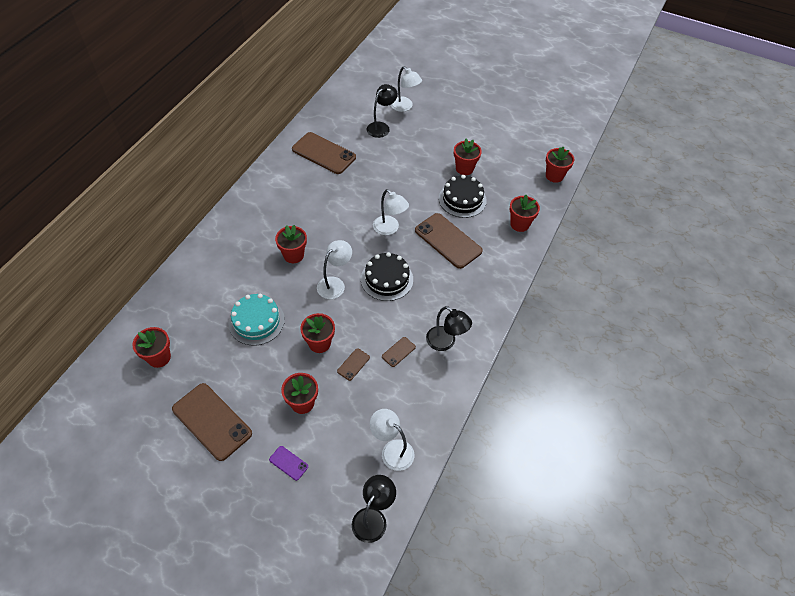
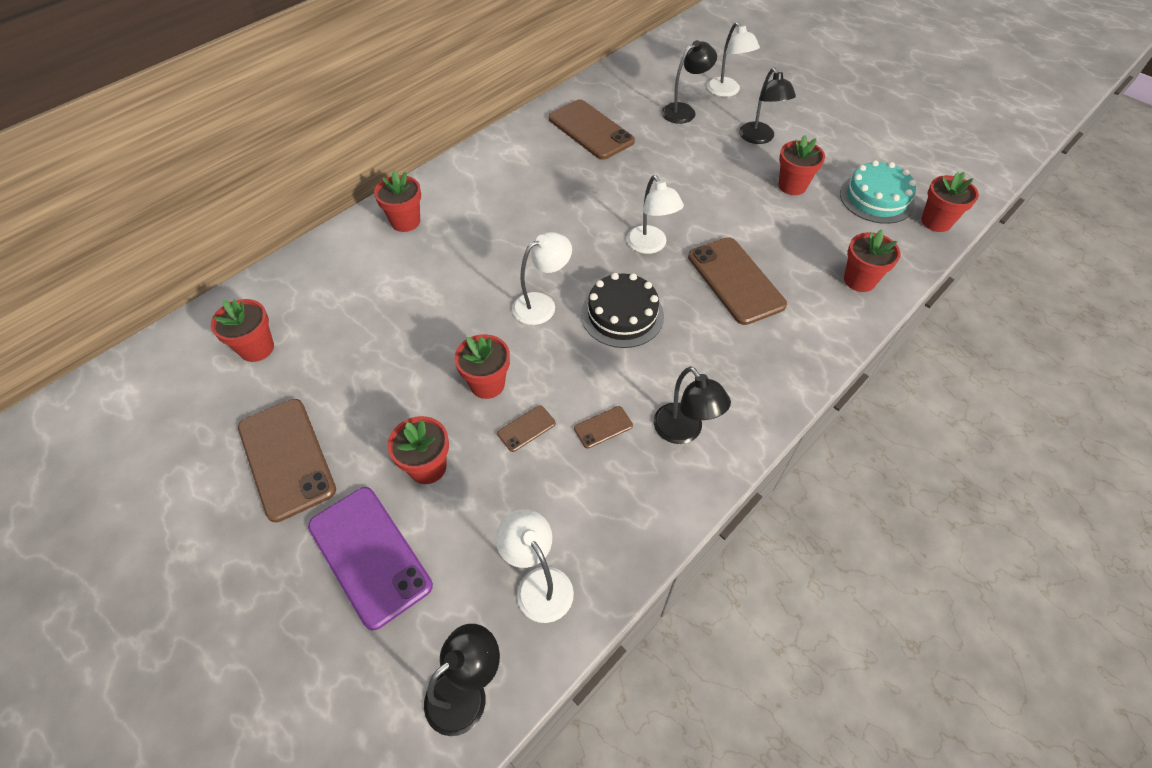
camera: 20 degrees right, 0 degrees up
(256, 321) = (409, 331): turquoise cake -> turquoise cake (876, 198)
(288, 463) = (369, 555): purple phone -> purple phone, size x2.24
(293, 255) = (498, 252): red flower pot -> red flower pot (405, 221)
(435, 138) = (759, 138): none -> black lamp
(462, 199) = (776, 227): black cake -> none

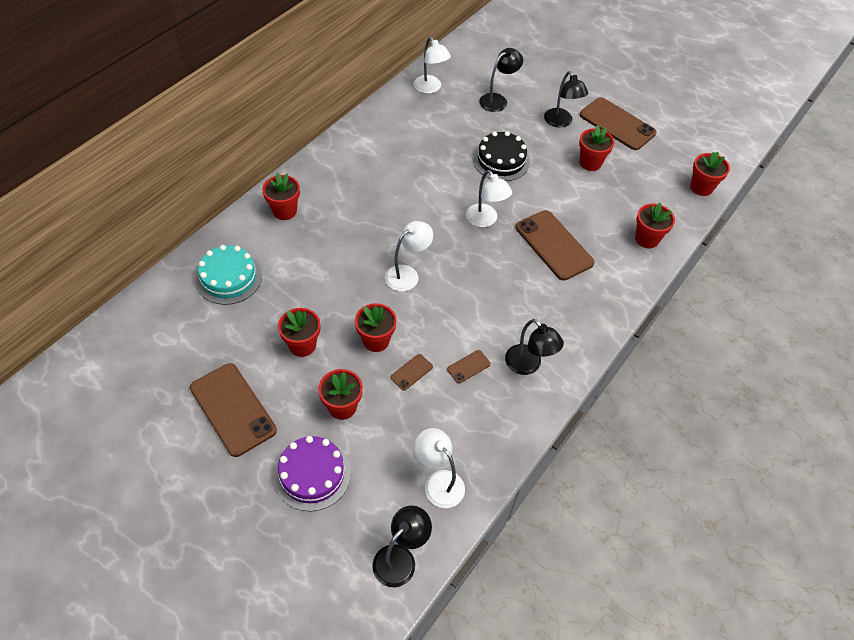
camera: 10 degrees left, 0 degrees up
(257, 348) = (187, 325): red flower pot -> red flower pot (302, 345)
(369, 555) = (312, 474): purple phone -> purple cake
(590, 130) = (423, 121): brown phone -> brown phone (617, 124)
(622, 315) = (471, 278): black cake -> black cake (501, 160)
(727, 91) = (530, 80): white lamp -> white lamp (430, 88)
(876, 198) = (655, 170): turquoise cake -> turquoise cake (229, 278)

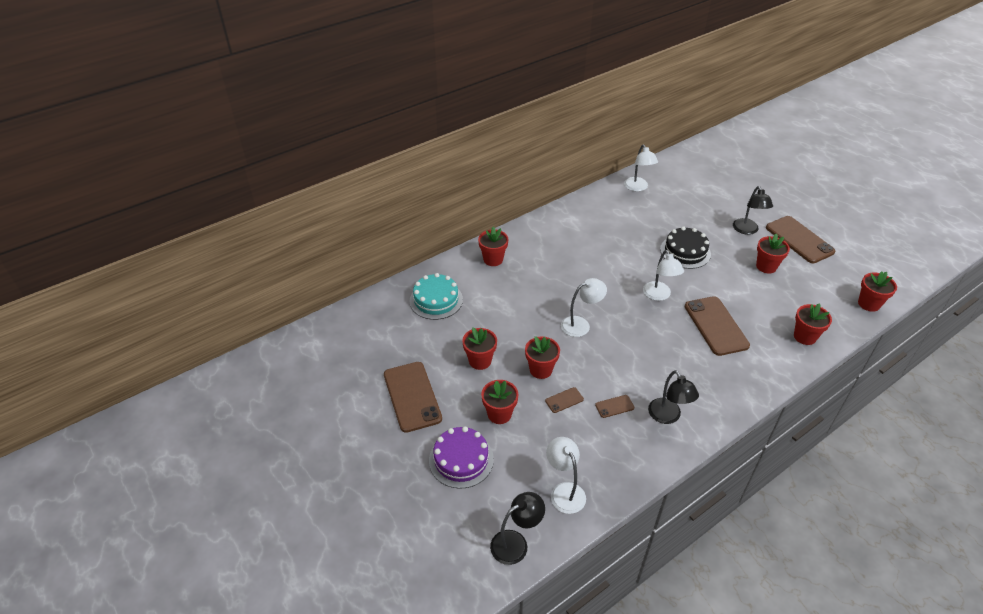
camera: 20 degrees right, 10 degrees down
(498, 100) = (694, 205): black lamp -> none

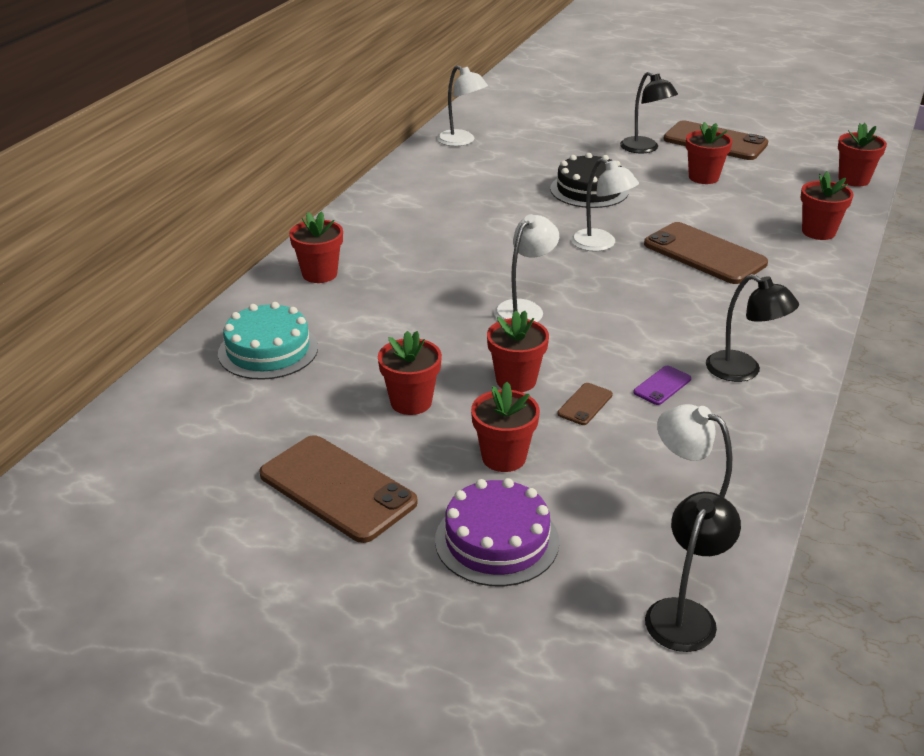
camera: 30 degrees left, 10 degrees down
(614, 406) = (662, 385): brown phone -> purple phone

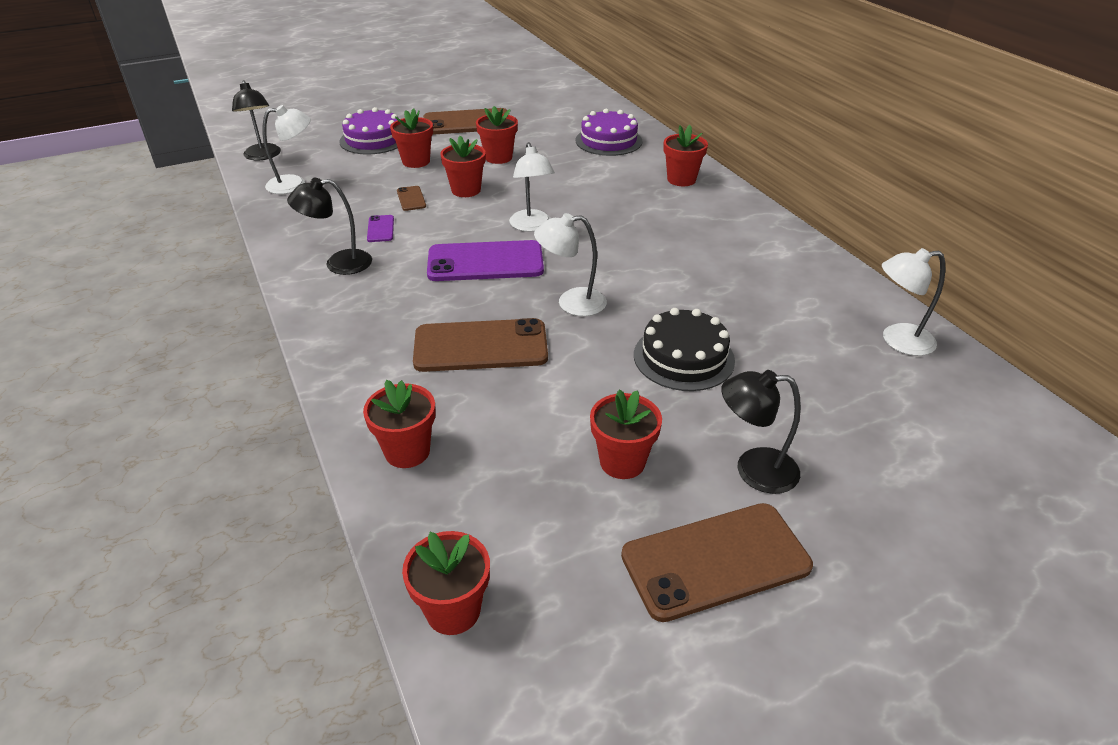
camera: 130 degrees right, 5 degrees up
(268, 350) = (608, 141): turquoise cake -> purple cake
(614, 302) = (485, 262): none -> purple phone

